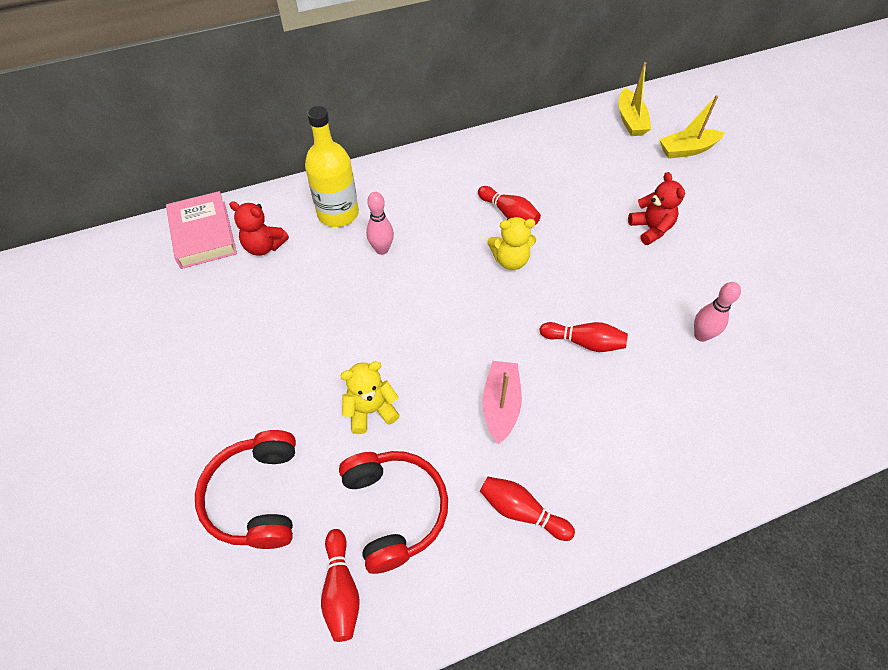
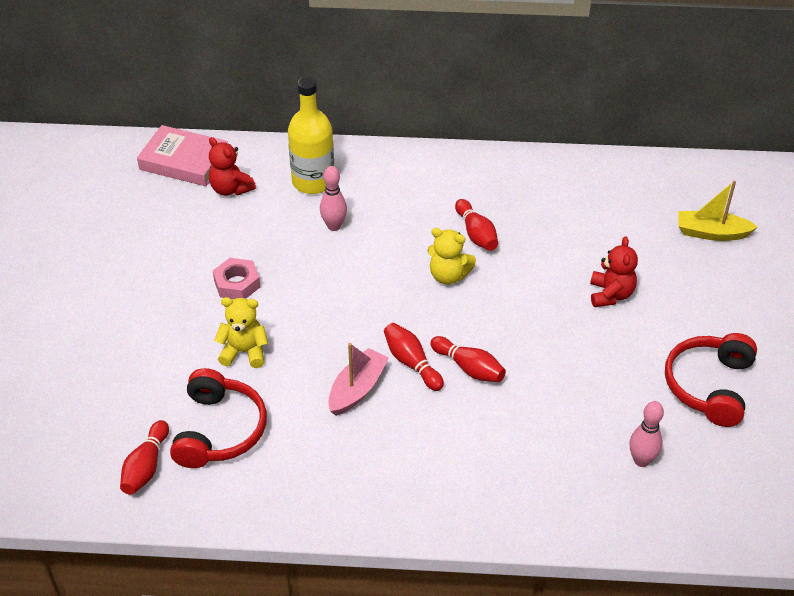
camera: 25 degrees right, 10 degrees down
(203, 234) = (184, 161): pink book -> pink book turned 75 degrees counterclockwise
(257, 496) = (119, 379): red headphones -> red headphones (709, 386)
(323, 340) = (237, 284): none -> pink nut
(521, 511) = (321, 472): red bowling pin -> red bowling pin (411, 363)
(630, 120) = (671, 184): yellow boat -> none
(701, 335) = (587, 403): pink bowling pin -> pink bowling pin (641, 460)

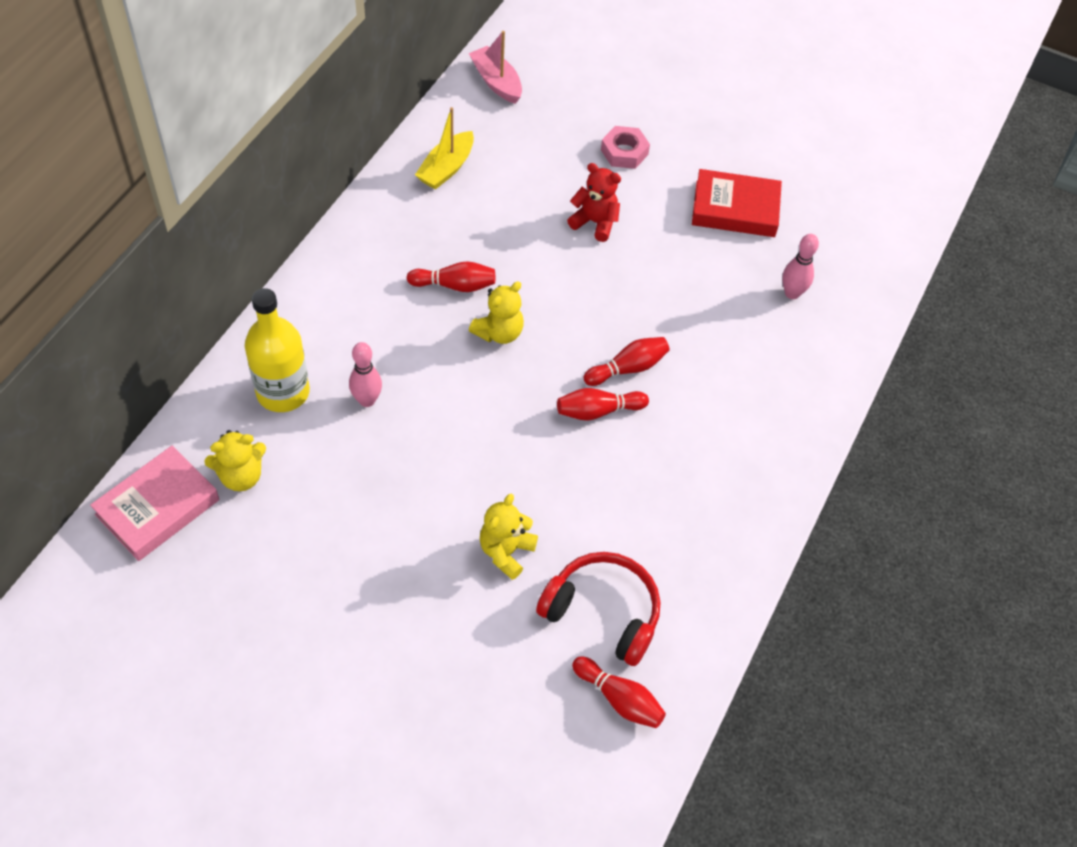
camera: 70 degrees left, 10 degrees up
(231, 189) = (241, 476): red teddy bear -> yellow teddy bear
(237, 284) = (400, 523): pink nut -> pink nut (624, 152)
(357, 389) = (608, 469): pink boat -> pink boat (496, 82)
(709, 386) = (735, 209): red headphones -> red book
(711, 233) = (561, 116): yellow boat -> yellow boat (446, 168)

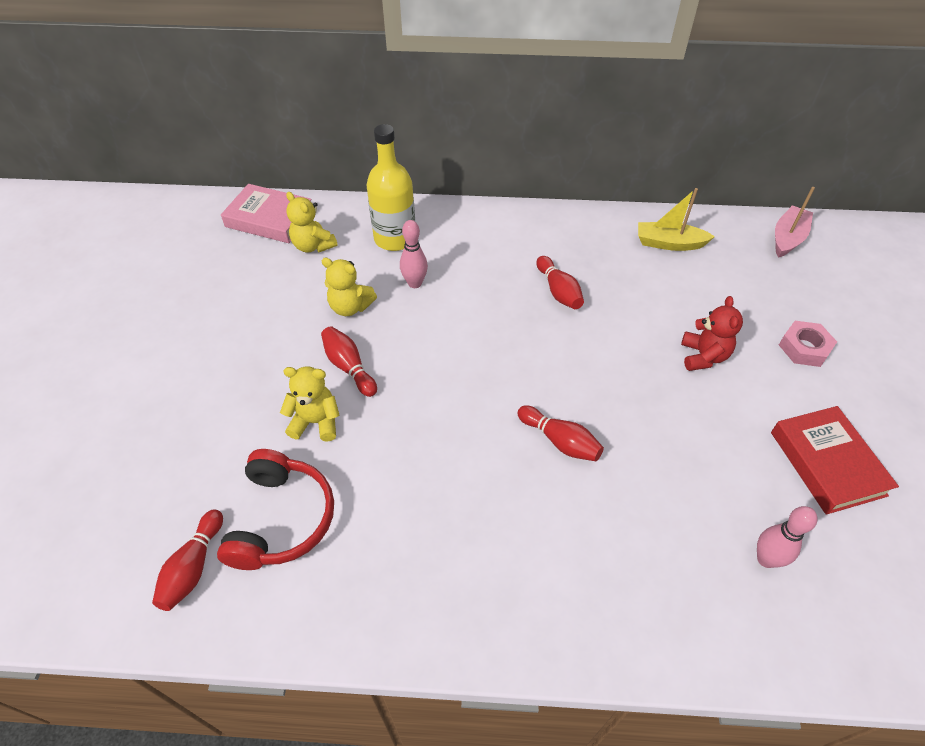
camera: 70 degrees right, 5 degrees down
(499, 332) = (532, 335): yellow teddy bear -> yellow teddy bear (350, 307)
(598, 411) = (497, 435): red bowling pin -> red bowling pin (349, 367)

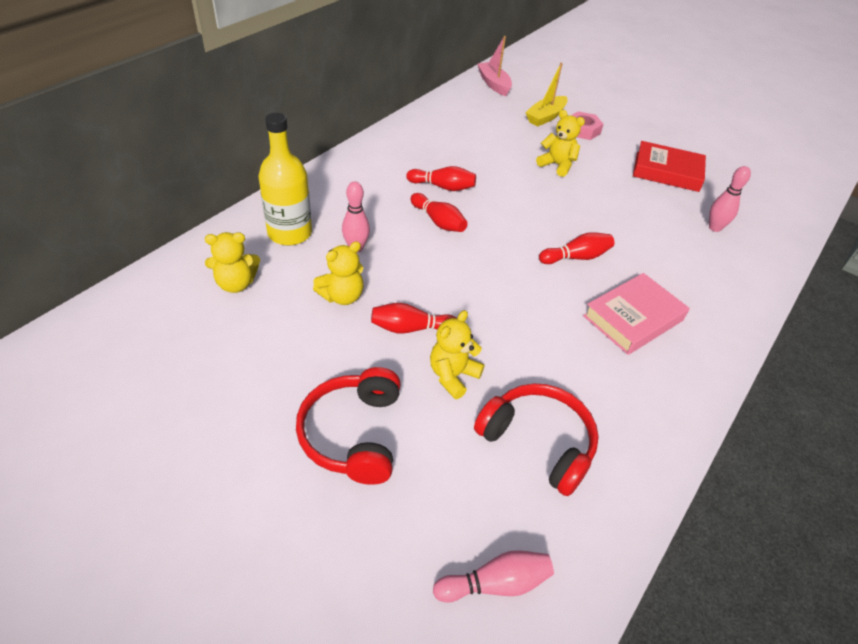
camera: 60 degrees left, 5 degrees down
(122, 553) = (495, 583): none -> pink bowling pin
(193, 567) = (548, 527): red bowling pin -> red bowling pin (438, 221)
(213, 392) = (353, 434): none -> red headphones
(269, 219) = (158, 295): pink book -> pink book (633, 318)
(669, 243) = (449, 122): yellow boat -> yellow boat (545, 117)
(703, 356) = (557, 165): red teddy bear -> yellow teddy bear

